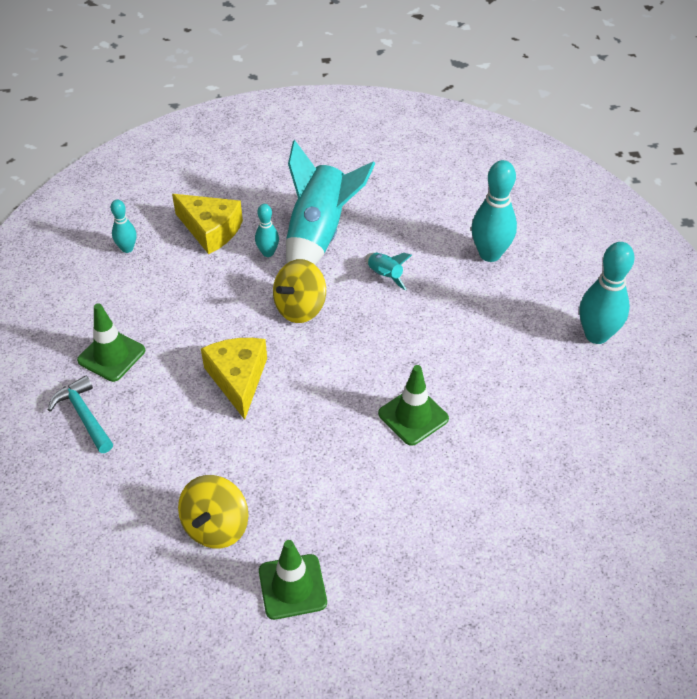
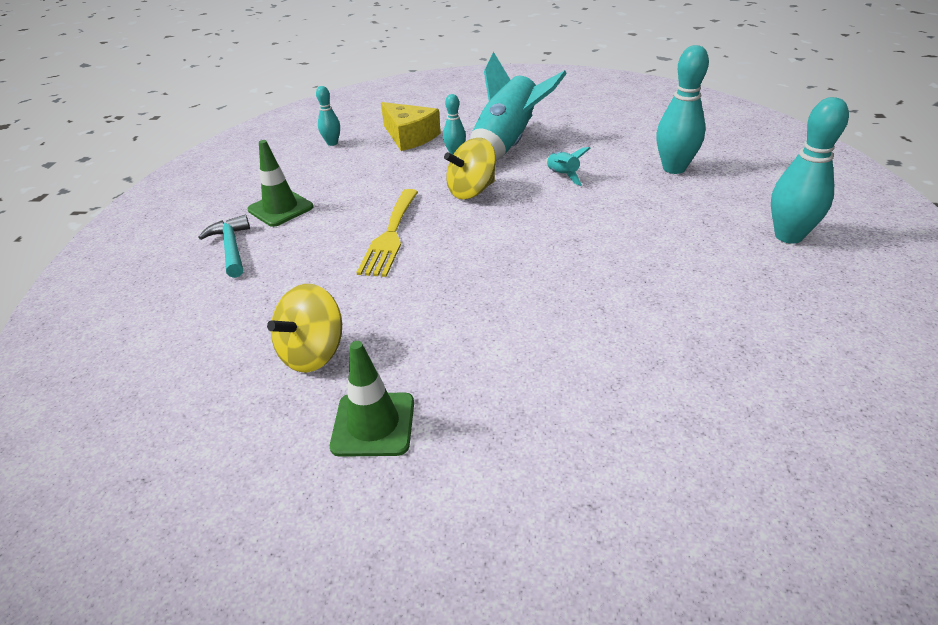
camera: 15 degrees right, 10 degrees down
(238, 379) = (390, 235): yellow cheese -> yellow fork
(413, 416) = (564, 282): green traffic cone -> none

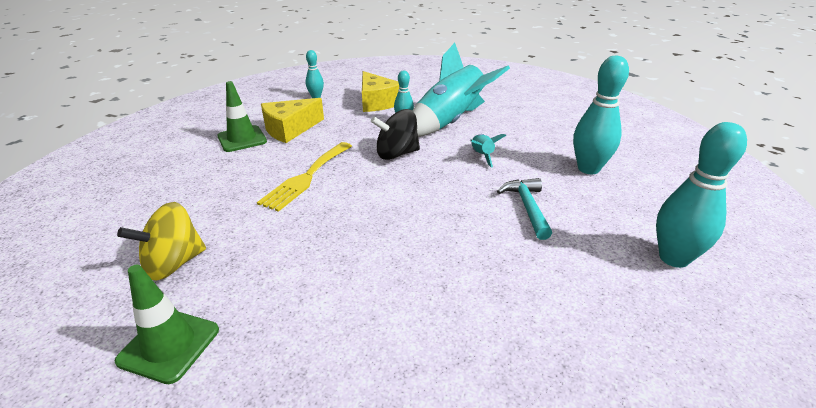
camera: 15 degrees right, 5 degrees down
(231, 248) = (184, 162): turquoise hammer -> turquoise hammer (527, 207)
(330, 186) = (290, 129): none -> yellow cheese
(471, 191) = (396, 154): yellow spinning top -> black spinning top

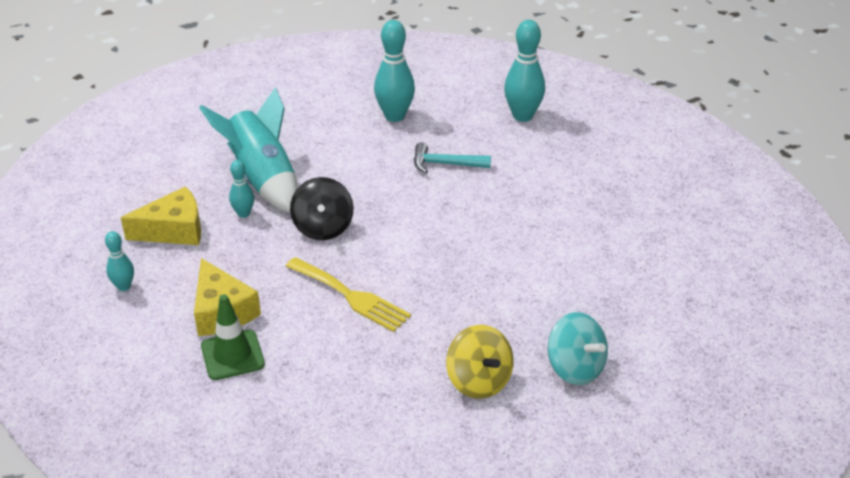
camera: 80 degrees left, 5 degrees up
(169, 345) = (575, 368): green traffic cone -> turquoise spinning top
(481, 156) = (349, 171): turquoise rocket -> none

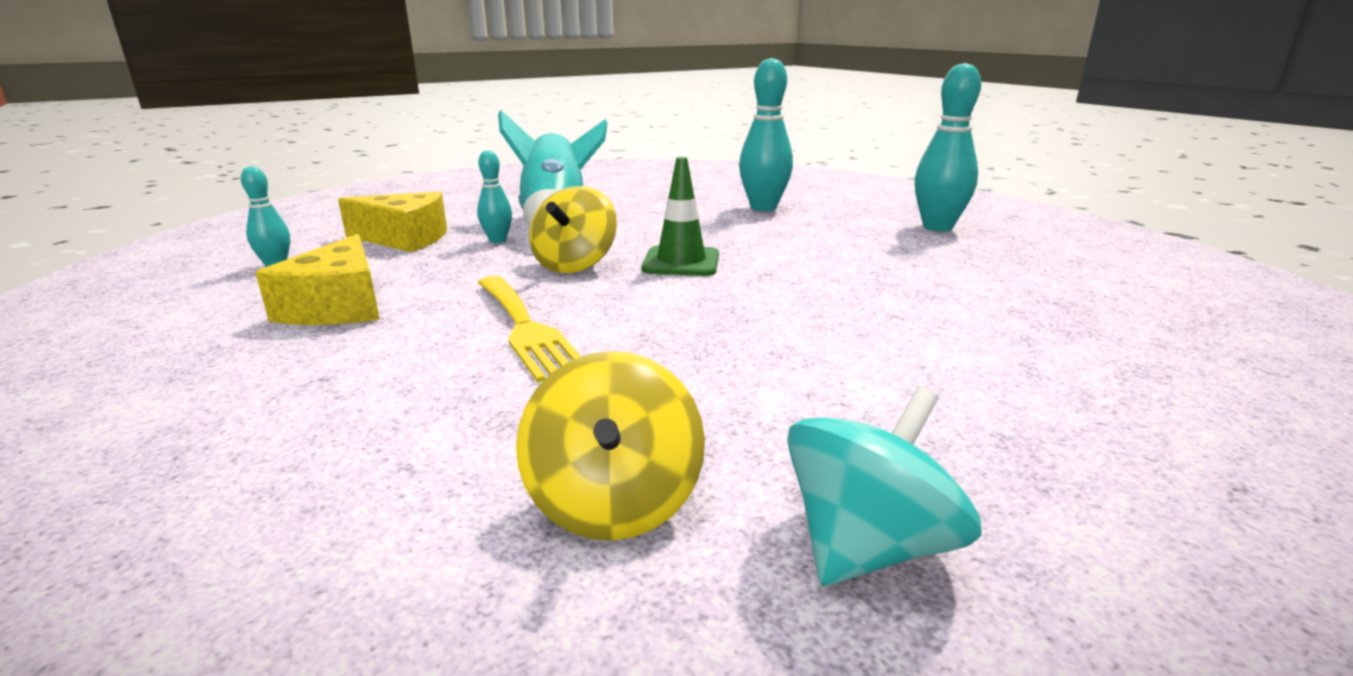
camera: 25 degrees right, 15 degrees down
(232, 355) = (272, 350): green traffic cone -> green traffic cone (681, 262)
(323, 228) = (575, 264): black spinning top -> yellow spinning top
(445, 164) = (796, 245): turquoise hammer -> none
(575, 368) = (868, 546): turquoise spinning top -> turquoise spinning top turned 120 degrees counterclockwise

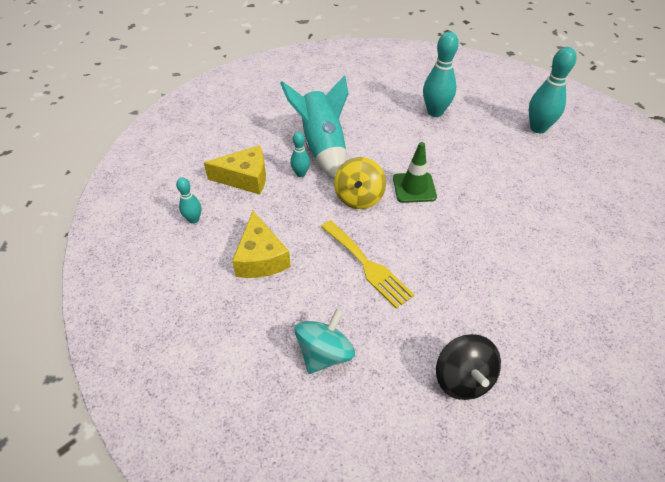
camera: 10 degrees left, 25 degrees up
(614, 502) = (463, 378): yellow spinning top -> black spinning top
(868, 546) = (556, 386): turquoise spinning top -> turquoise spinning top (324, 353)

